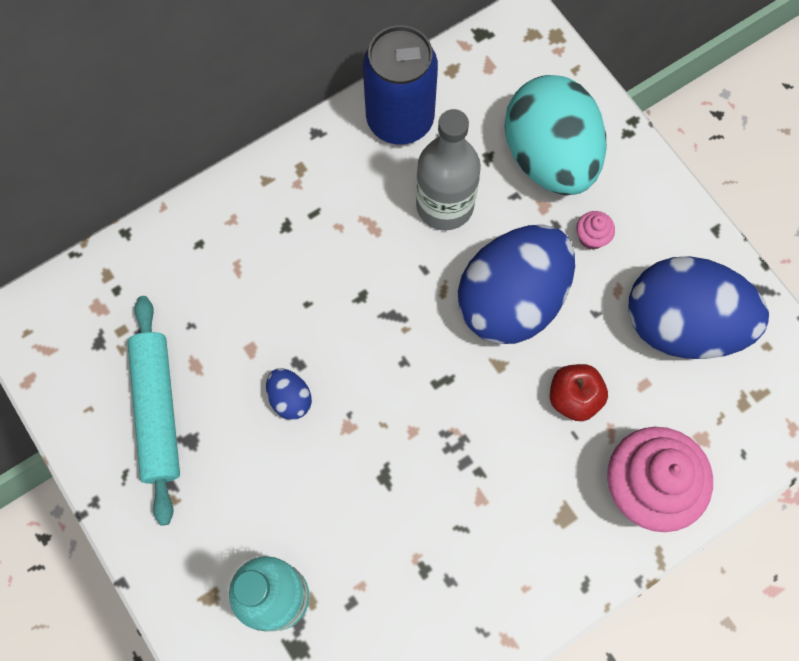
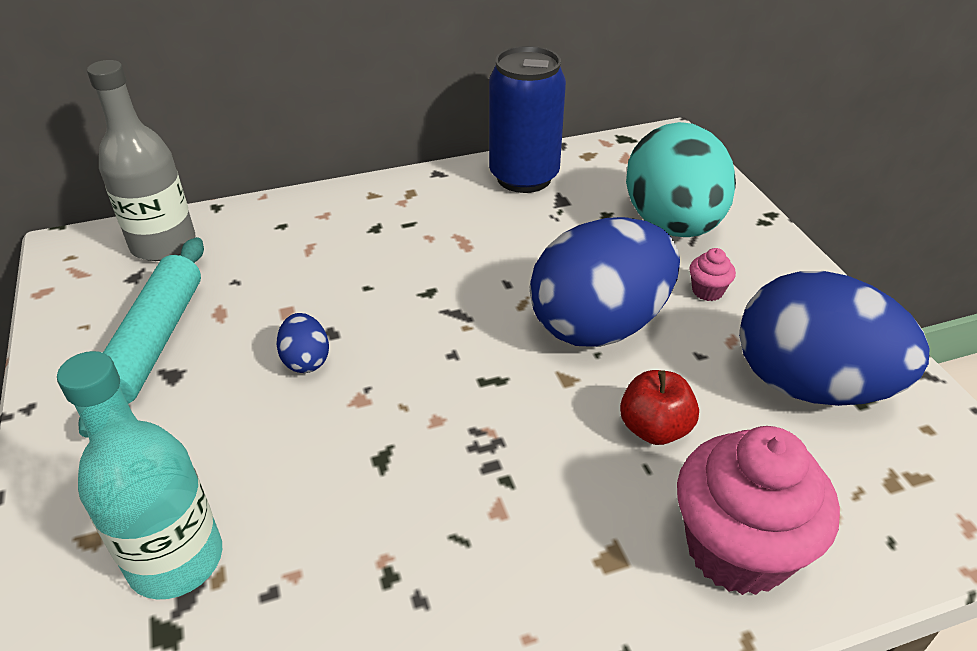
camera: 15 degrees right, 30 degrees down
(444, 205) = (548, 240): grey bottle -> grey bottle (163, 244)

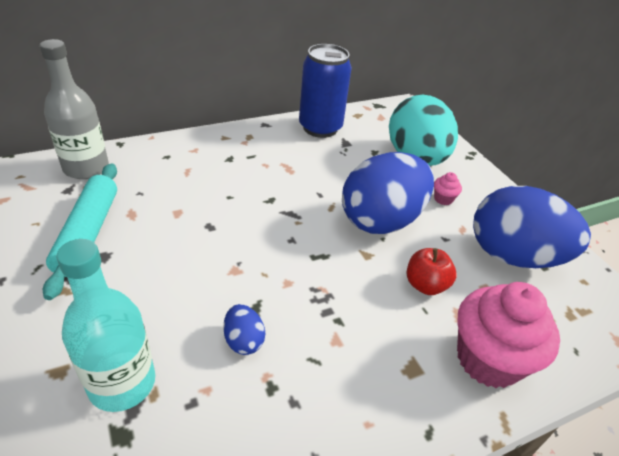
camera: 10 degrees left, 0 degrees up
(306, 360) = (195, 245): blue egg -> blue egg (243, 340)

